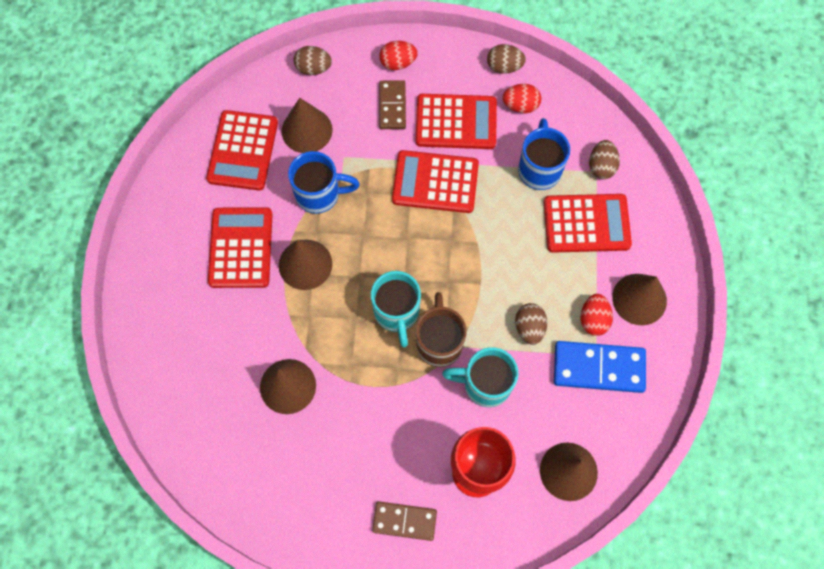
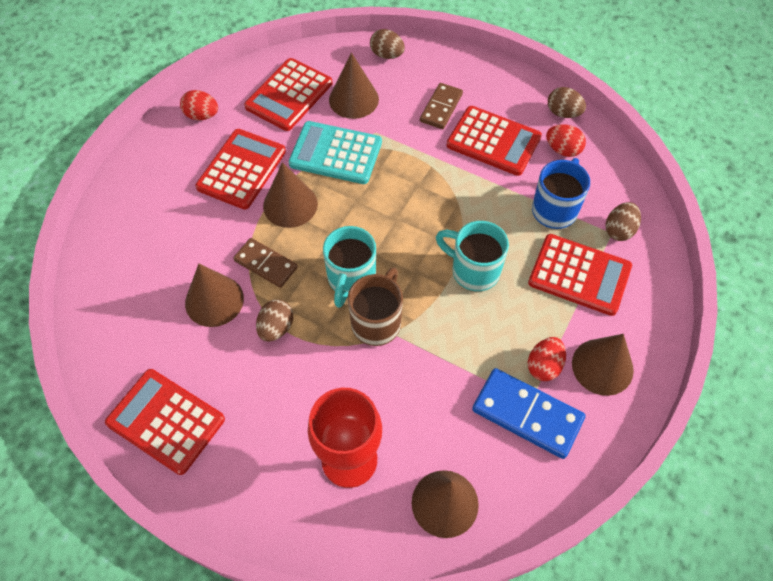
camera: 25 degrees right, 10 degrees down
(319, 194) = (335, 153): blue mug -> turquoise calculator
(398, 63) = (464, 76): red egg -> red egg (202, 115)
(404, 521) = (252, 474): brown domino -> brown domino (266, 264)
(435, 182) = (447, 183): red calculator -> red calculator (166, 421)
(485, 384) = (402, 379): turquoise mug -> turquoise mug (473, 270)
(529, 328) = (473, 346): brown egg -> brown egg (276, 328)

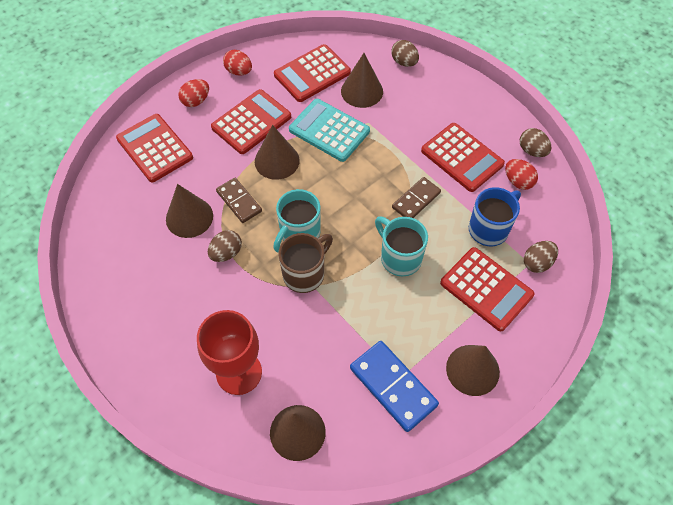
camera: 20 degrees right, 0 degrees up
(166, 421) = (117, 296): red calculator -> red calculator (155, 148)
(441, 108) = (430, 117): brown domino -> brown domino (416, 200)
(544, 366) = (424, 353): red egg -> red egg (196, 101)

